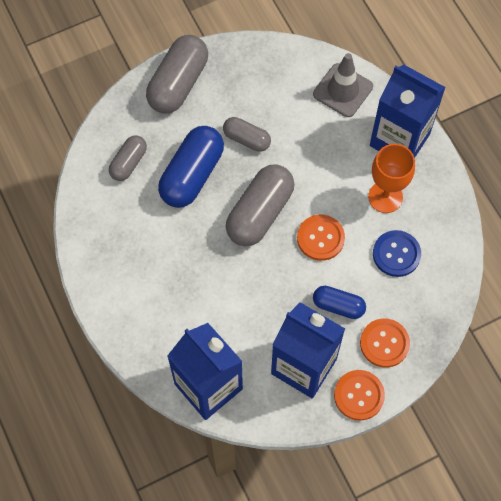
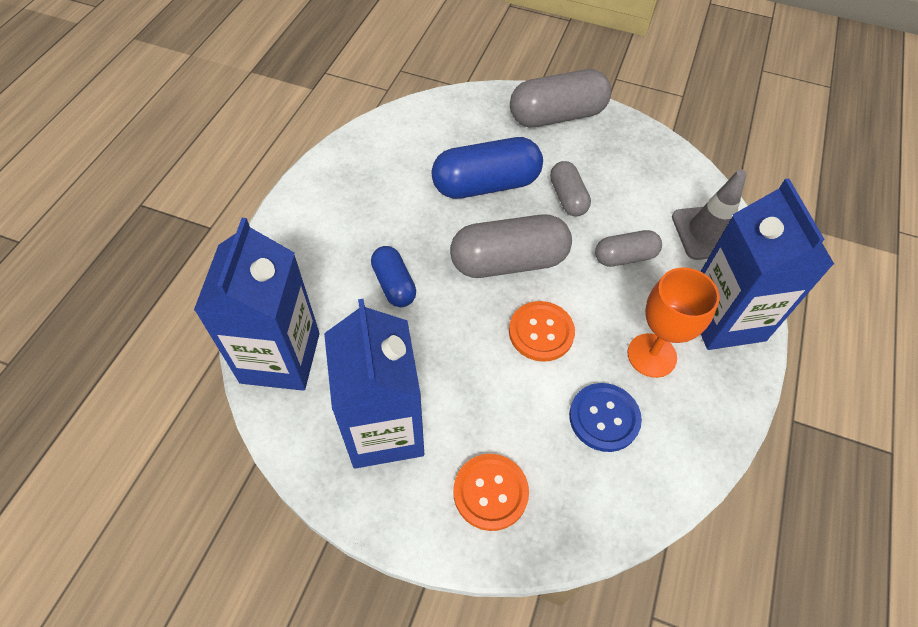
camera: 45 degrees right, 10 degrees down
(129, 163) = (445, 136): grey capsule -> grey capsule (625, 257)
(338, 306) = (486, 408): blue capsule -> blue capsule (394, 284)
(359, 395) = (402, 516): orange button -> none

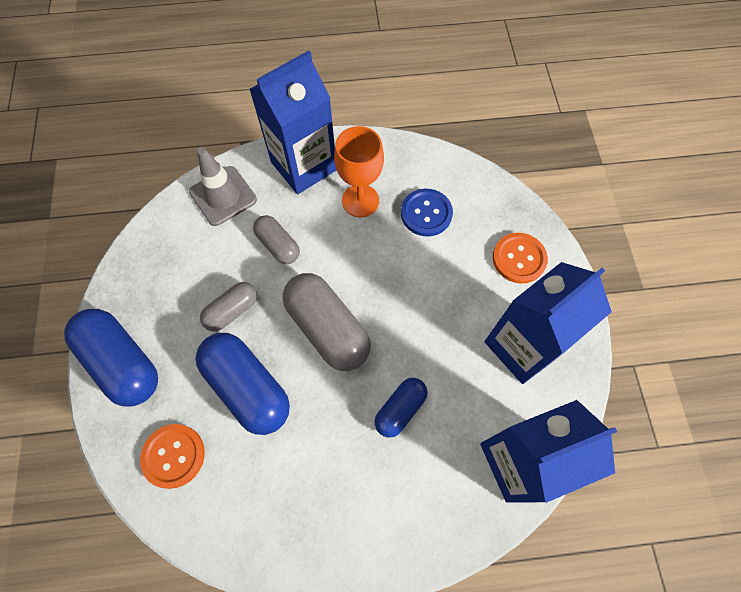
camera: 115 degrees left, 10 degrees up
(541, 332) = (382, 277): orange button -> orange button (173, 456)
(557, 116) = (122, 363): grey capsule -> blue capsule

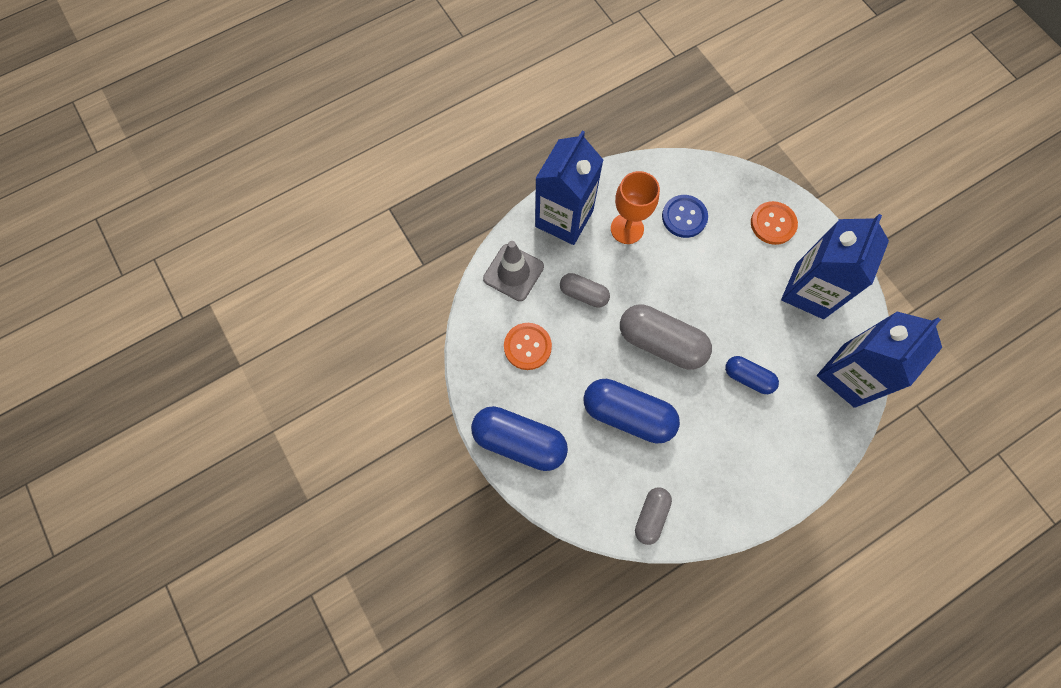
camera: 25 degrees left, 5 degrees up
(173, 456) = (603, 489): orange button -> orange button (527, 347)
(232, 311) = (579, 362): grey capsule -> grey capsule (650, 516)
(400, 409) = (747, 378): blue capsule -> blue capsule turned 75 degrees counterclockwise

